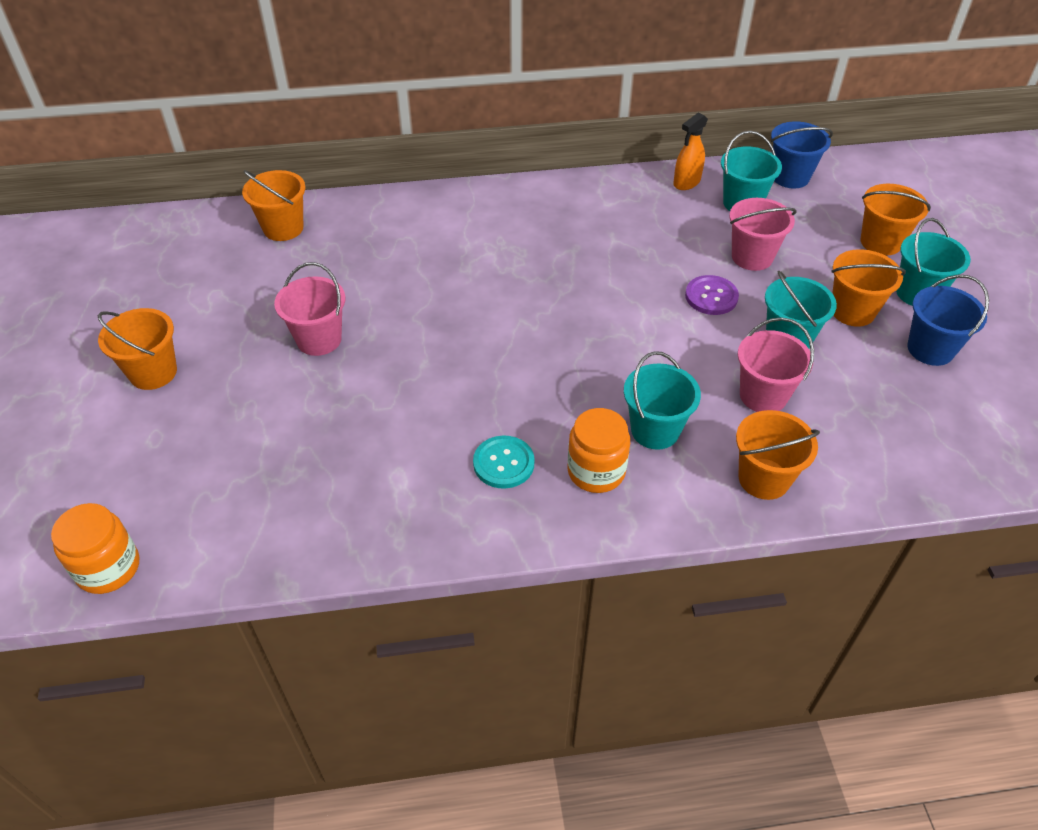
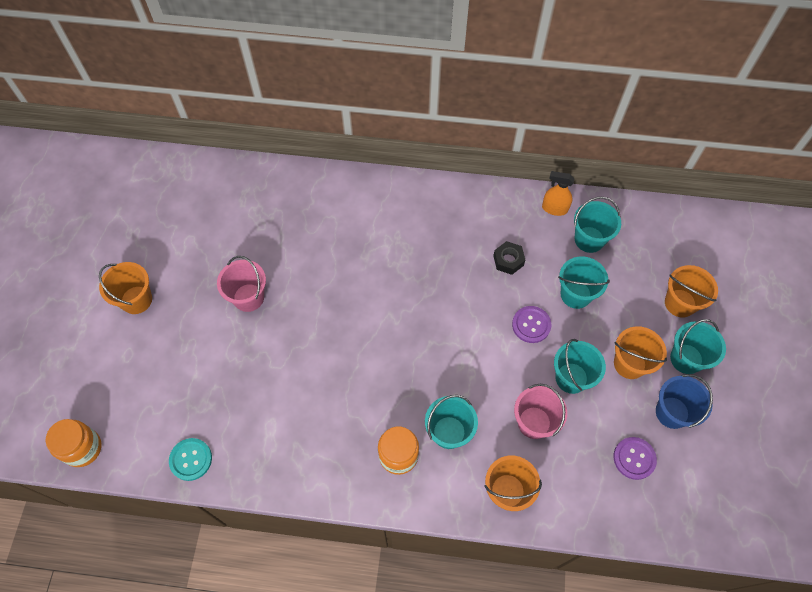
camera: 15 degrees right, 15 degrees up
(283, 228) = (248, 188): orange bucket -> none
(503, 463) = (340, 433): turquoise button -> turquoise button (191, 459)
(653, 240) = (508, 260): none -> black nut
(686, 182) = (554, 208): orange spray bottle -> orange spray bottle turned 45 degrees clockwise
(752, 257) = (575, 294): pink bucket -> turquoise bucket
(790, 177) = (637, 221): blue bucket -> none
(910, 406) = (634, 458): none -> purple button

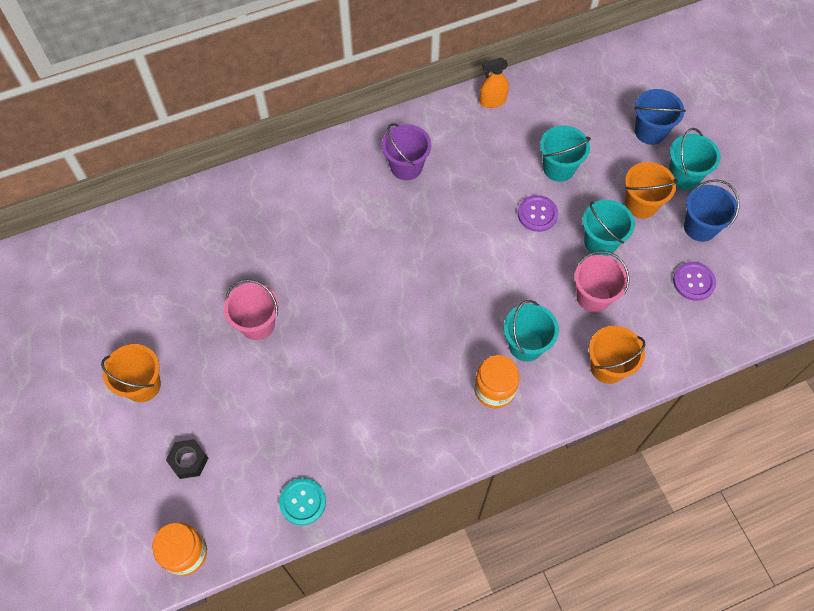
camera: 30 degrees left, 0 degrees up
(446, 229) = (406, 167): none -> purple bucket
(508, 260) = (481, 167): black nut -> black nut (189, 461)
(589, 239) = (540, 114): turquoise bucket -> none
(680, 303) = (650, 131): orange bucket -> blue bucket

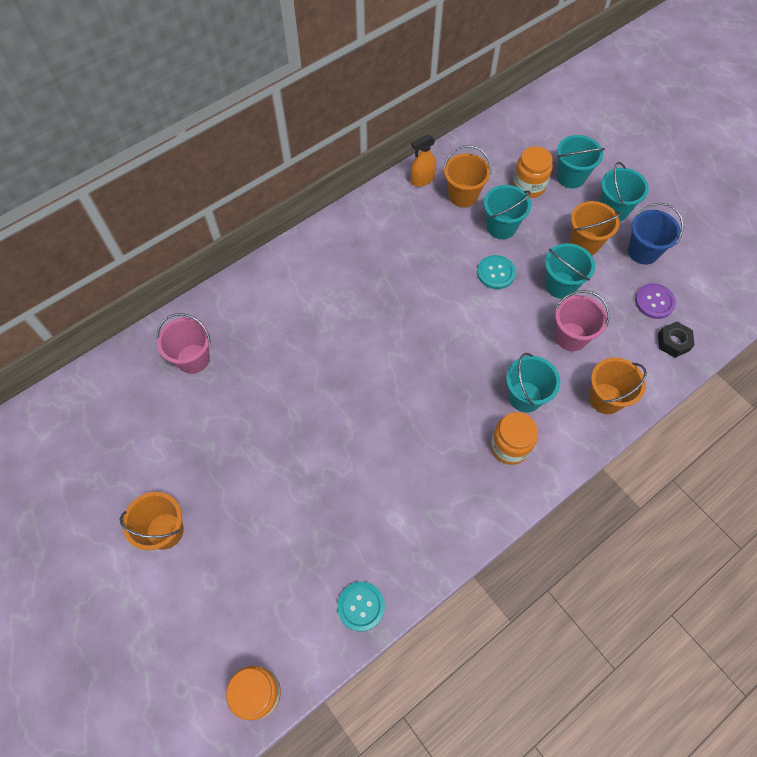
camera: 15 degrees left, 0 degrees up
(189, 461) = (234, 595): black nut -> black nut (673, 342)
(257, 324) = (263, 440): pink bucket -> pink bucket (193, 358)
(406, 167) = (361, 256): purple bucket -> none
(529, 127) = (463, 195): none -> orange bucket
(537, 214) = (496, 273): purple button -> turquoise button
(602, 131) = (528, 186): none -> orange jar
(650, 131) = (571, 177): blue bucket -> turquoise bucket

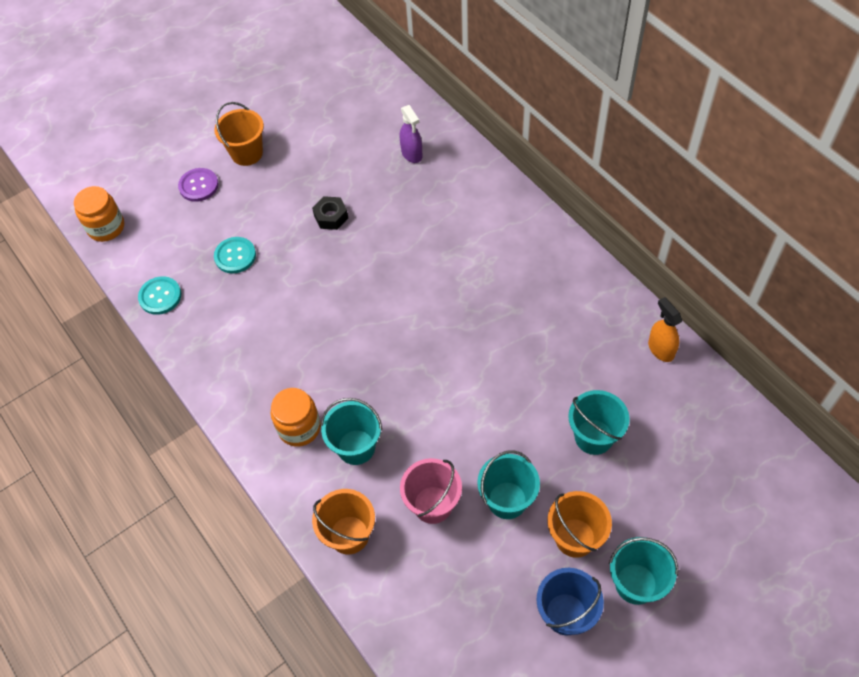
camera: 95 degrees right, 5 degrees down
(193, 358) = (412, 154): pink bucket -> purple spray bottle
(463, 195) = (640, 395): orange bucket -> none
(496, 273) = (522, 426): turquoise button -> turquoise button (235, 256)
(528, 186) = (666, 475): orange jar -> none
(571, 177) = (689, 532): turquoise bucket -> none
(654, 302) = (484, 616): purple button -> purple button (198, 186)
(673, 342) = (423, 630): black nut -> black nut (331, 217)

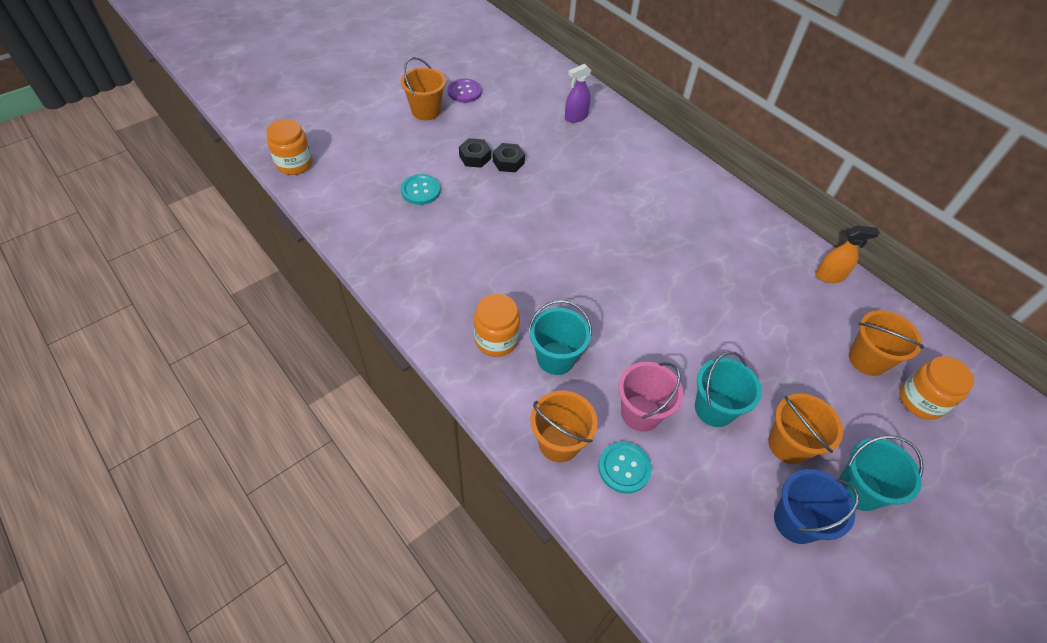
camera: 10 degrees left, 5 degrees down
(160, 296) = (349, 222): turquoise button -> turquoise button (624, 468)
(198, 186) = (382, 134): purple button -> purple button (464, 92)
(295, 212) = (475, 157): none -> black nut
(412, 154) = (575, 117): purple spray bottle -> purple spray bottle turned 90 degrees clockwise
(594, 437) = (786, 351): turquoise bucket -> none
(660, 349) = (830, 276): orange spray bottle -> orange spray bottle turned 120 degrees clockwise
(678, 446) = (867, 359): none -> orange bucket
(723, 491) = (921, 400): none -> orange jar

